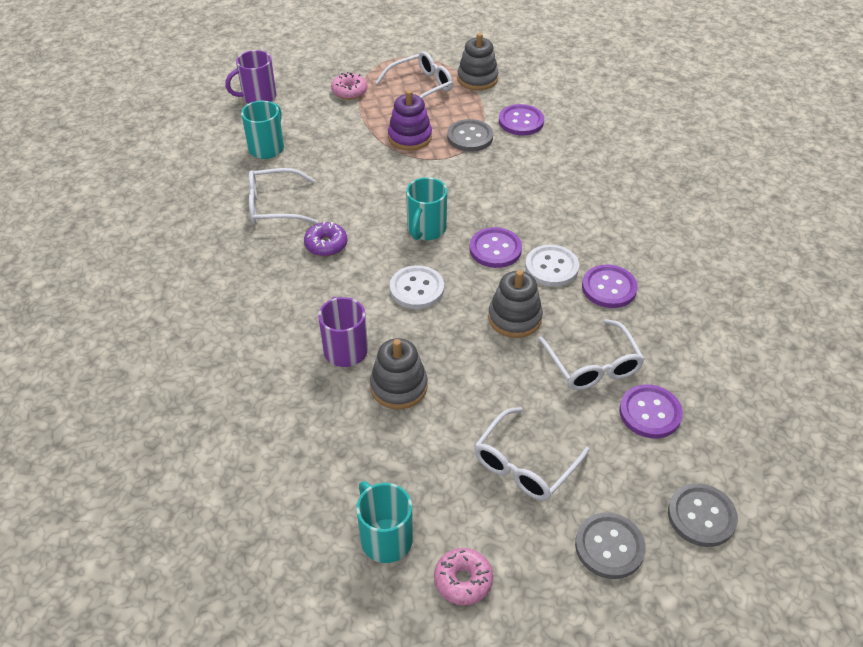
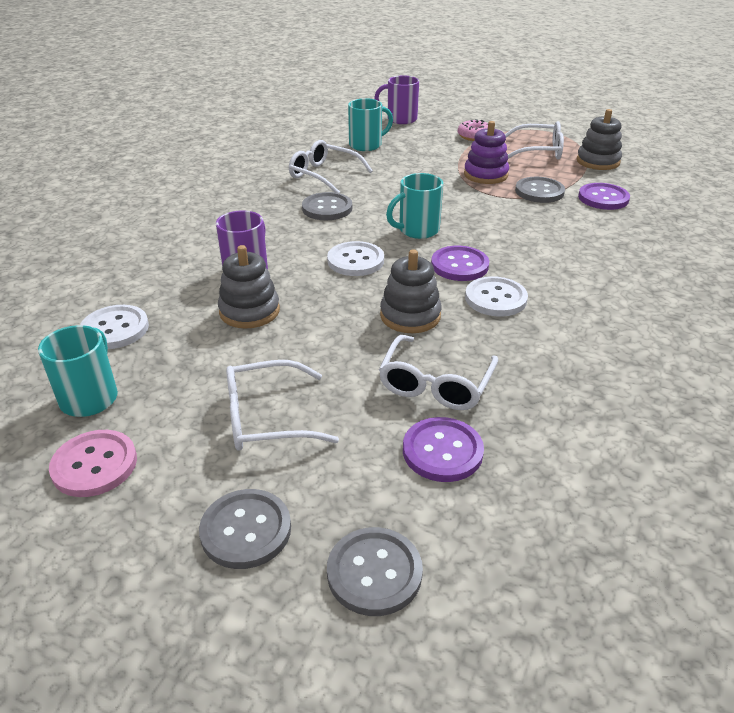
camera: 40 degrees right, 10 degrees down
(317, 471) = (115, 329): none -> white button
(326, 245) = (327, 208): purple donut -> grey button
(463, 580) = (94, 465): pink donut -> pink button
(609, 288) = (534, 338): purple button -> none

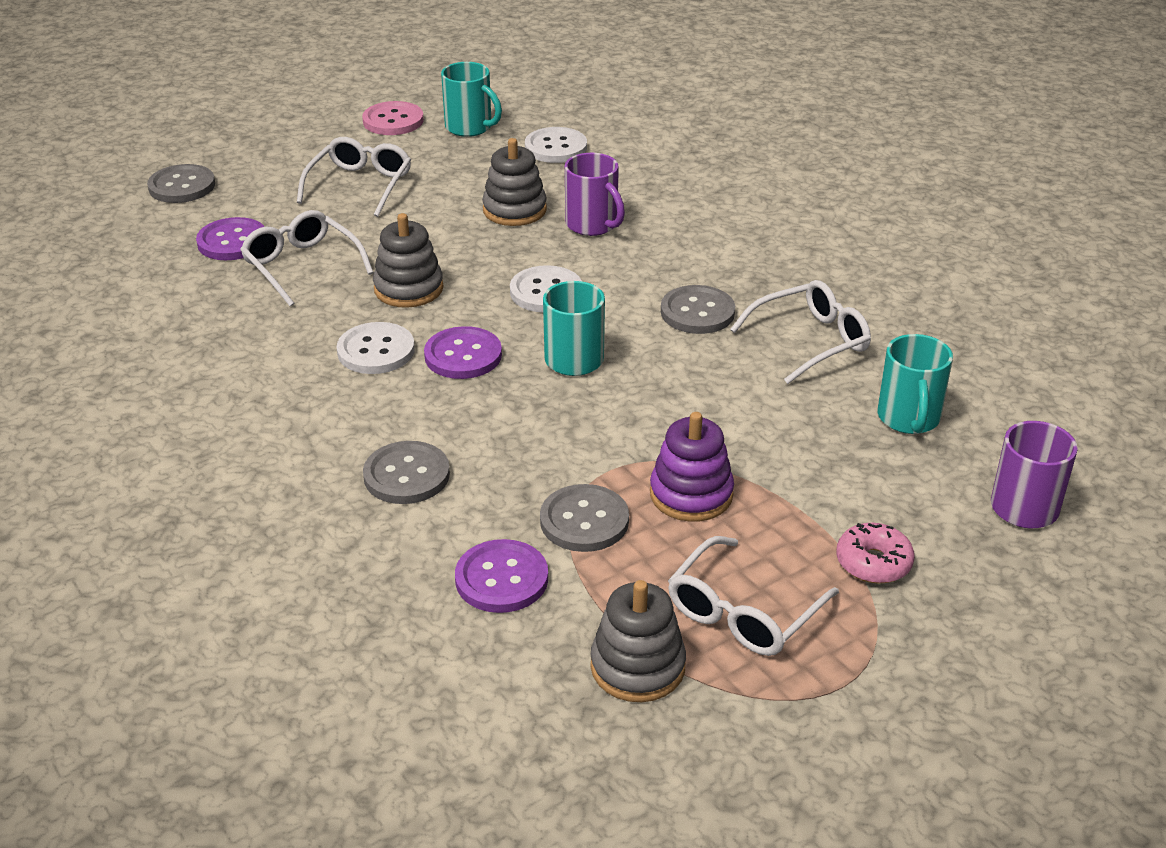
camera: 120 degrees right, 0 degrees up
(246, 530) = (269, 156): grey button -> grey button (406, 475)

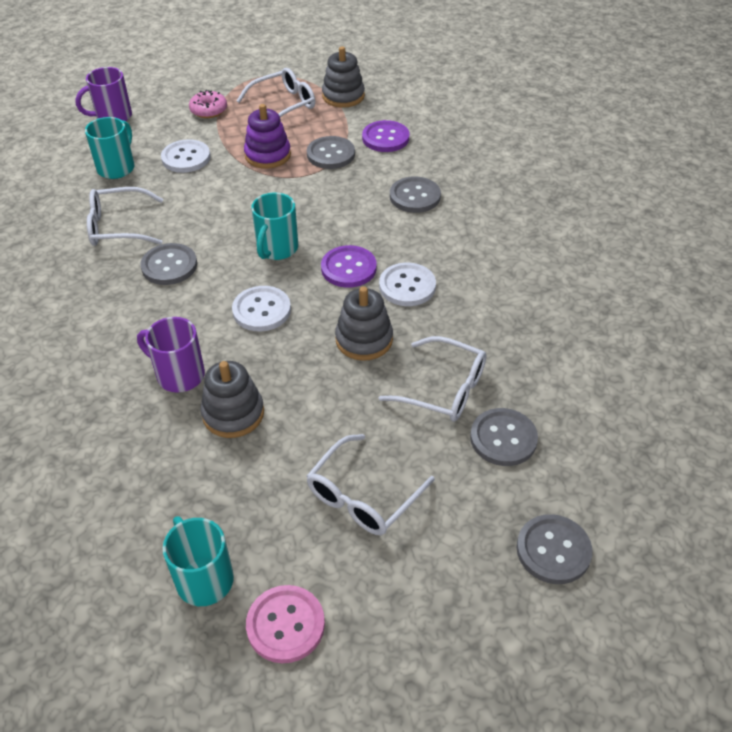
camera: 160 degrees left, 10 degrees up
(232, 242) = (503, 438): purple button -> grey button
(301, 265) = (445, 389): white glasses -> white glasses turned 45 degrees counterclockwise
(556, 147) = (136, 506): white button -> white button (186, 158)
(593, 225) = (179, 375): purple mug -> purple mug turned 45 degrees counterclockwise

